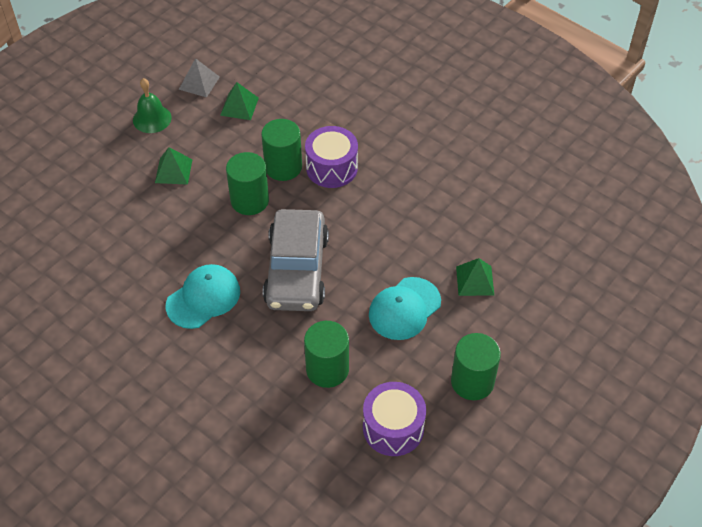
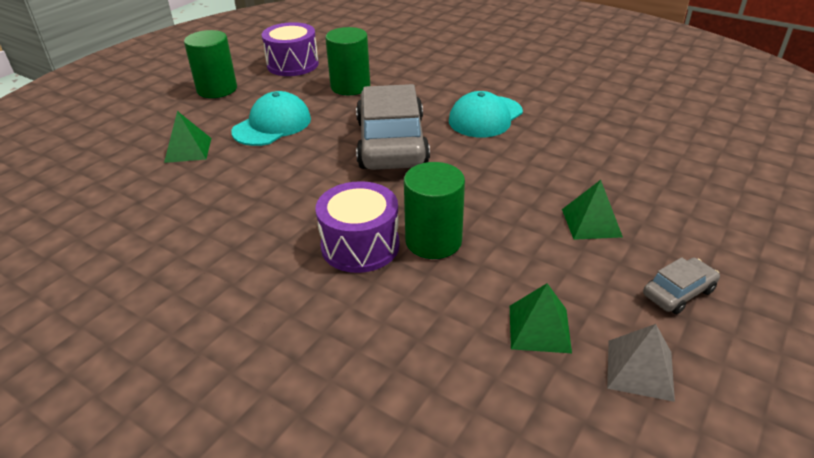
camera: 175 degrees right, 15 degrees down
(152, 118) = (678, 292): green bell -> grey car
(249, 200) = (468, 198): green cylinder -> none

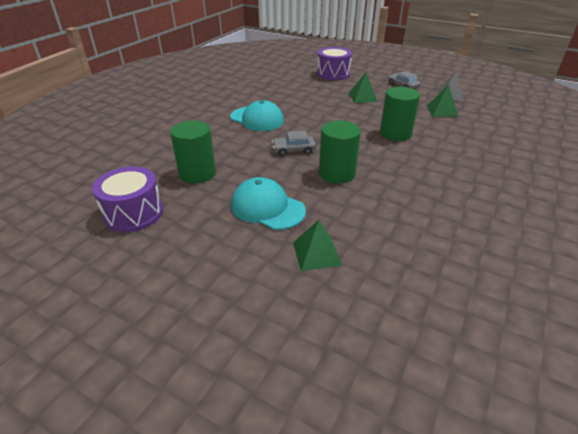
camera: 95 degrees left, 0 degrees up
(217, 89) = (182, 261): green cylinder -> green cylinder (337, 173)
(360, 245) = (410, 154): purple drum -> purple drum (333, 74)
(391, 143) = (293, 150): grey car -> grey car, size x0.43

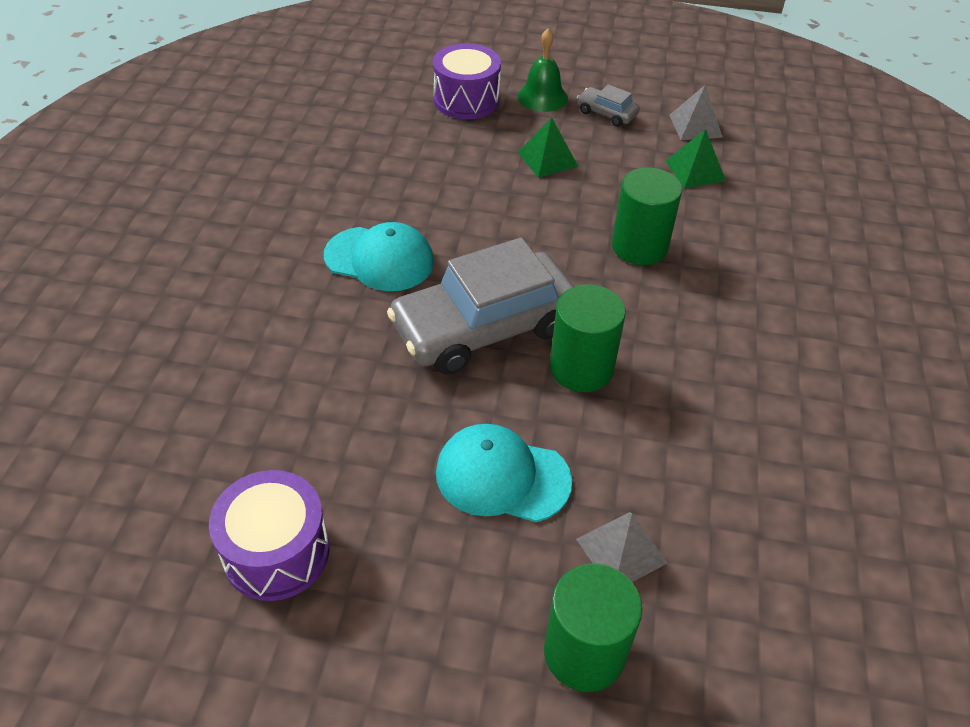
camera: 20 degrees left, 10 degrees up
(197, 173) = (340, 427): green cylinder -> green cylinder (584, 652)
(293, 150) = (484, 327): grey car -> grey car, size x2.32
(316, 253) = (621, 550): green pyramid -> grey pyramid
(372, 77) = (542, 97): none -> green bell

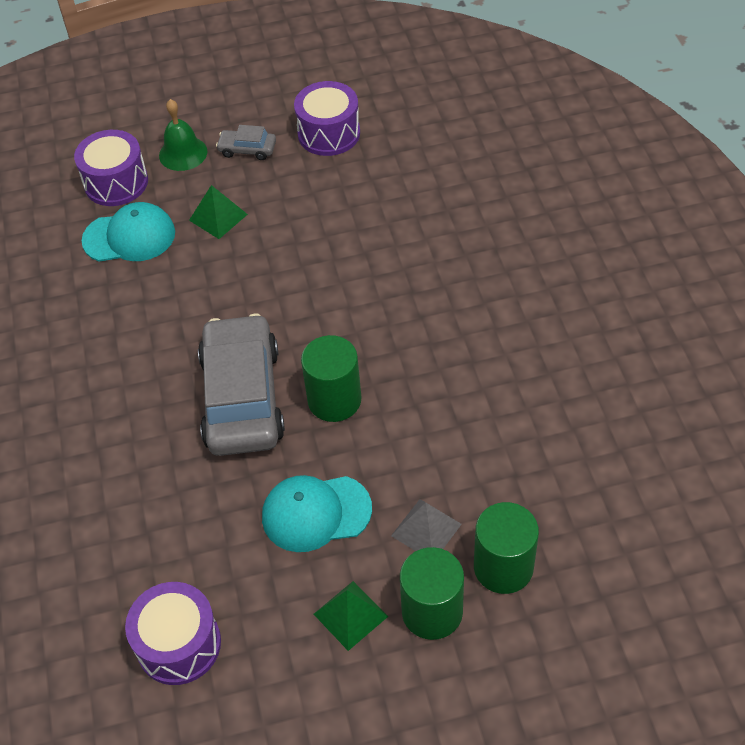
camera: 20 degrees left, 5 degrees up
(379, 259) = (124, 372): turquoise cap -> turquoise cap (129, 237)
(484, 327) = (242, 397): grey car -> grey car turned 135 degrees clockwise
(639, 246) = (332, 272): green cylinder -> green cylinder (503, 567)
(695, 126) = (329, 133): grey pyramid -> purple drum
(695, 171) = (347, 180): green pyramid -> green pyramid (350, 615)

